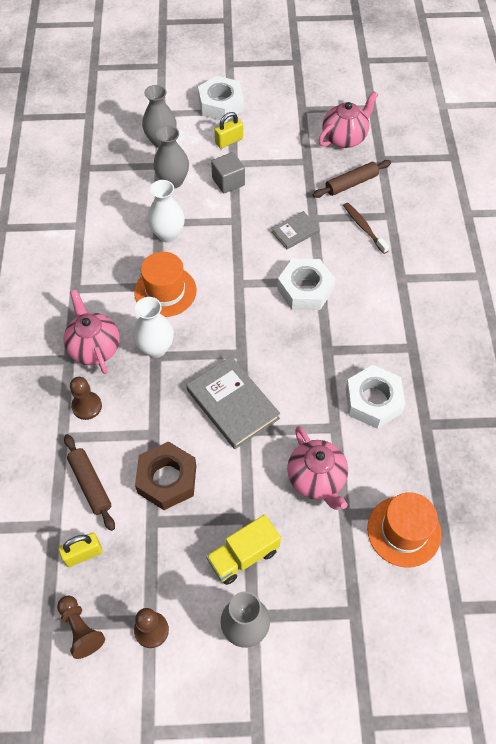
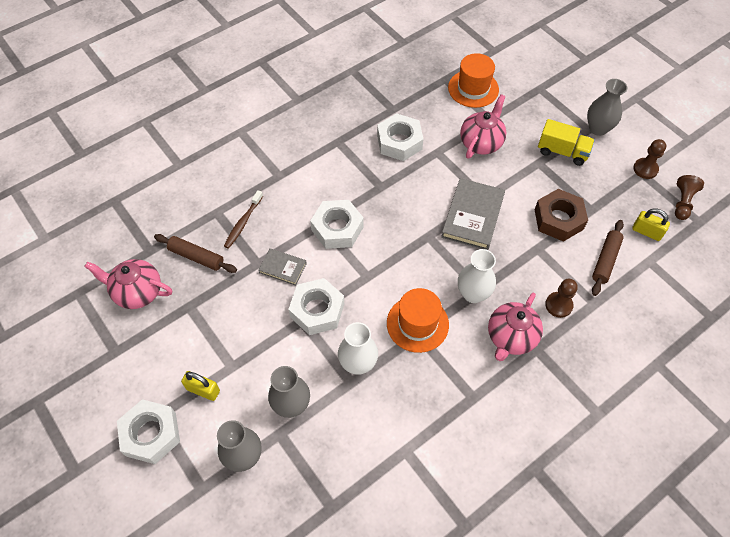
camera: 125 degrees left, 0 degrees up
(228, 182) = (259, 355): grey cube -> none
(236, 234) = (317, 310): none -> white nut

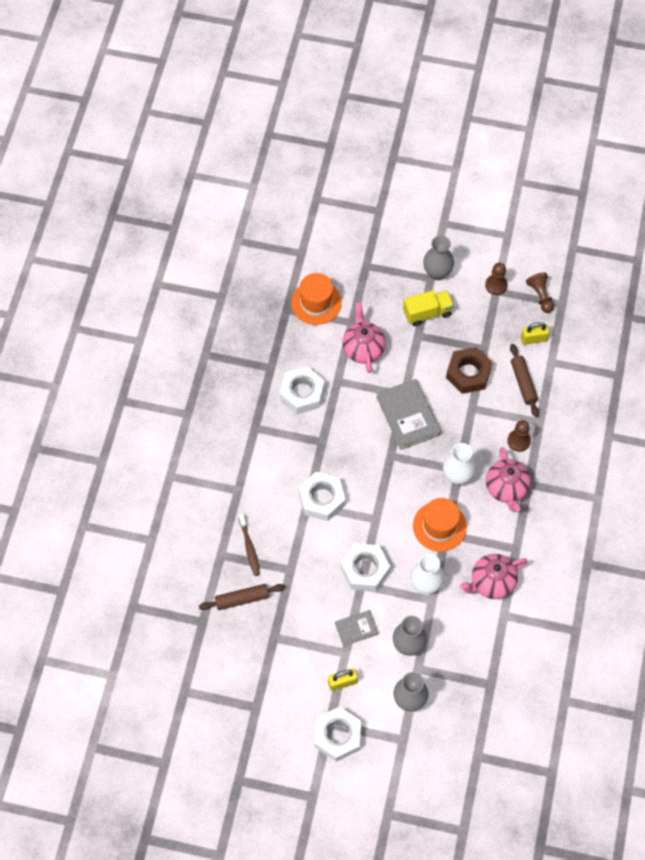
camera: 40 degrees left, 5 degrees up
(137, 292) = (227, 657): pink teapot -> pink teapot (491, 582)
(283, 268) = (312, 558): grey book -> grey book (356, 628)

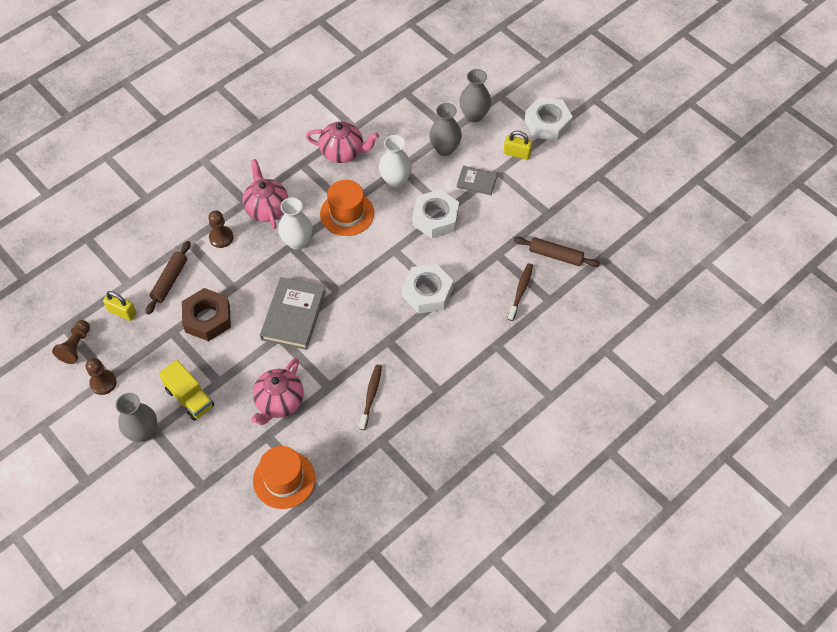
camera: 145 degrees left, 5 degrees down
(302, 393) = (371, 396): white nut -> brown toothbrush
(427, 313) = (190, 398): yellow truck -> yellow truck turned 150 degrees counterclockwise
(506, 488) = (267, 208): pink teapot -> pink teapot turned 45 degrees counterclockwise

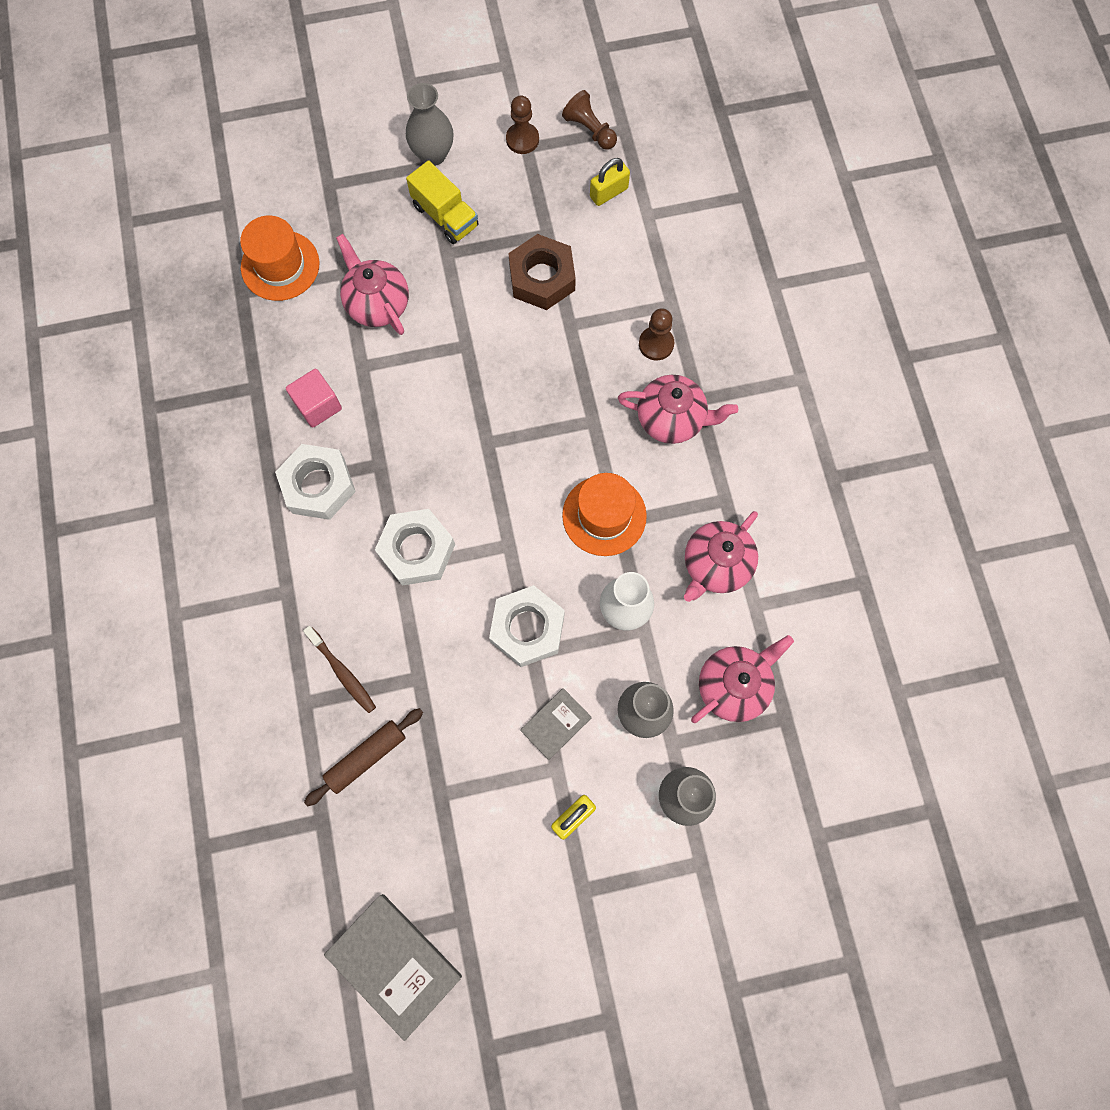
camera: 120 degrees right, 15 degrees up
(169, 281) = (623, 259): brown rolling pin -> none
(190, 398) = (445, 216): yellow truck -> yellow truck turned 120 degrees counterclockwise
(293, 315) = (485, 374): grey book -> grey book (394, 964)
(297, 242) = (595, 431): white vase -> none
(371, 396) = (318, 405): brown toothbrush -> pink cube
(403, 118) = (733, 685): none -> pink teapot
(547, 123) = (603, 904): white nut -> white nut (318, 485)

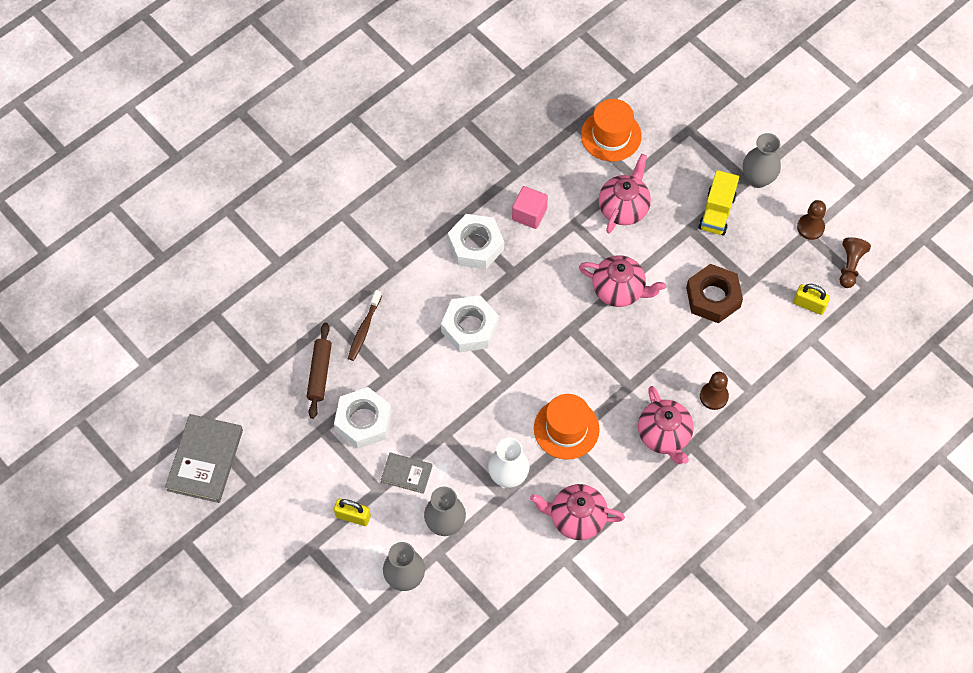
camera: 60 degrees right, 10 degrees down
(366, 757) = (319, 373): brown rolling pin -> brown rolling pin turned 75 degrees clockwise
(527, 628) = (459, 422): white nut -> white nut (363, 421)
(733, 685) = (499, 572): pink teapot -> pink teapot (619, 290)

